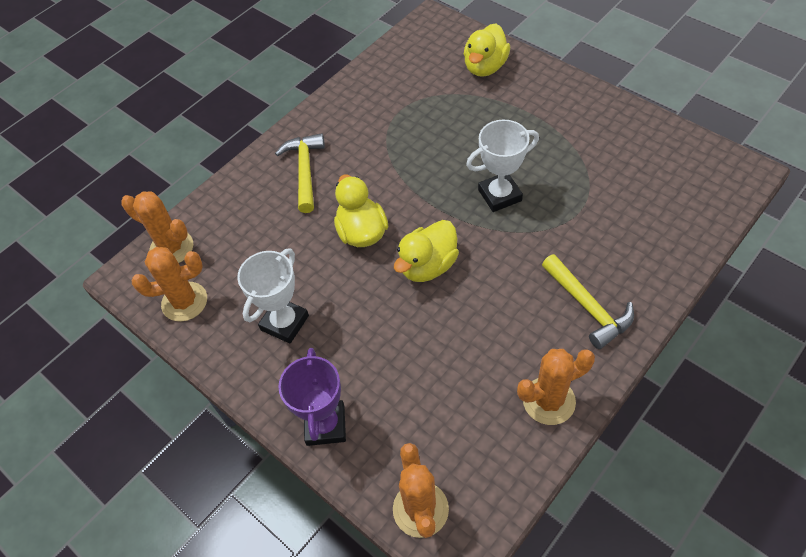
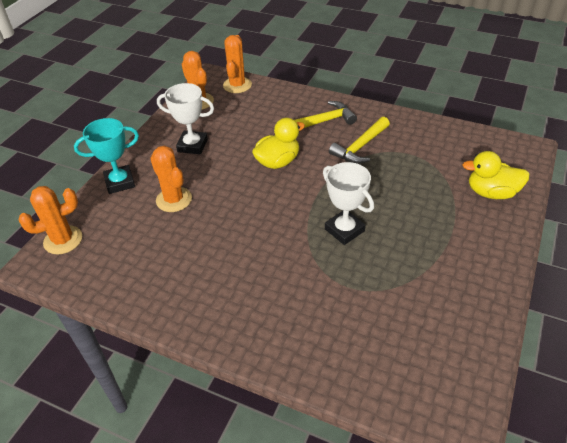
camera: 70 degrees right, 10 degrees down
(325, 425) = (120, 182): purple trophy -> turquoise trophy
(428, 266) = (258, 202): yellow duck -> none
(549, 401) = (152, 295): orange cactus -> orange cactus (174, 199)
(588, 307) = (245, 308): yellow hammer -> yellow hammer (360, 147)

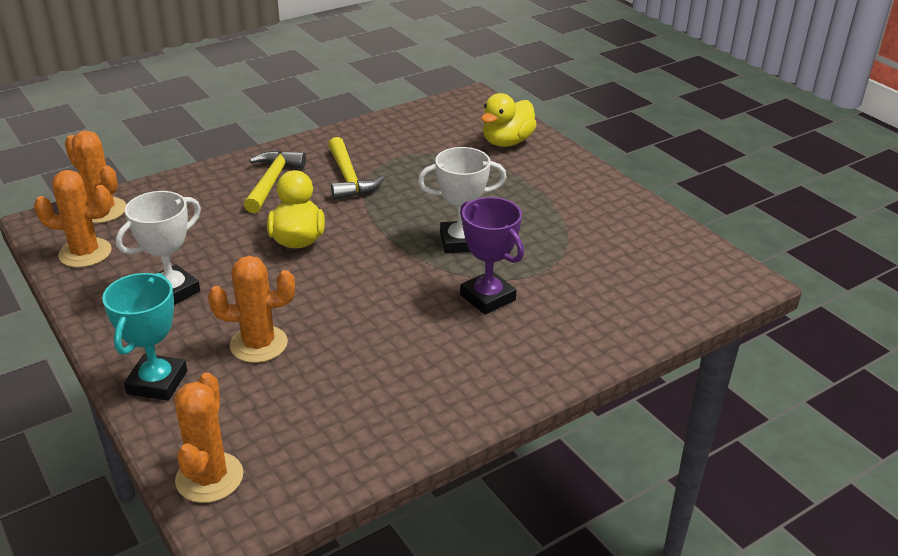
camera: 60 degrees left, 10 degrees down
(296, 273) = (487, 297): none -> purple trophy

